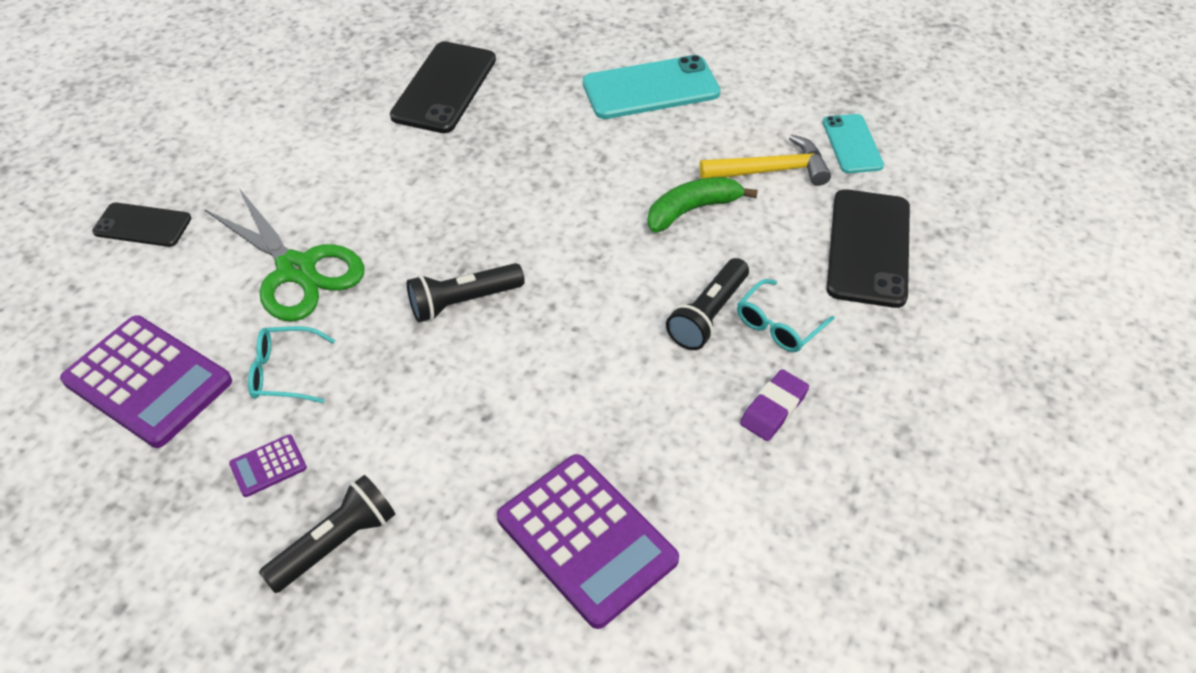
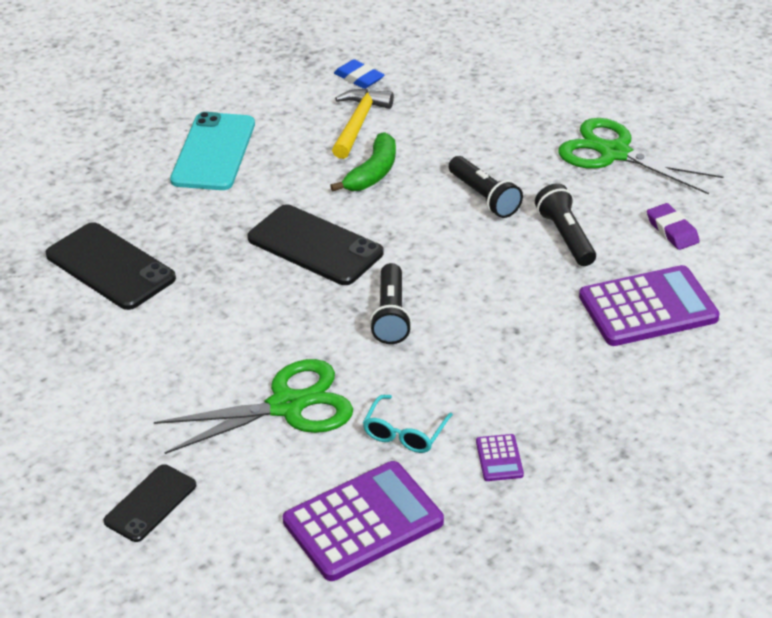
camera: 65 degrees left, 10 degrees down
(335, 543) = (592, 433): black flashlight -> black flashlight (565, 237)
(692, 210) = (373, 173): green banana -> green banana turned 150 degrees counterclockwise
(773, 409) = (585, 194): purple eraser -> purple eraser (672, 230)
(778, 325) = (513, 169): turquoise glasses -> none
(852, 144) = (359, 78): turquoise phone -> blue eraser
(868, 248) = (467, 107): black phone -> black phone (315, 246)
(879, 415) = (614, 153): none -> green scissors

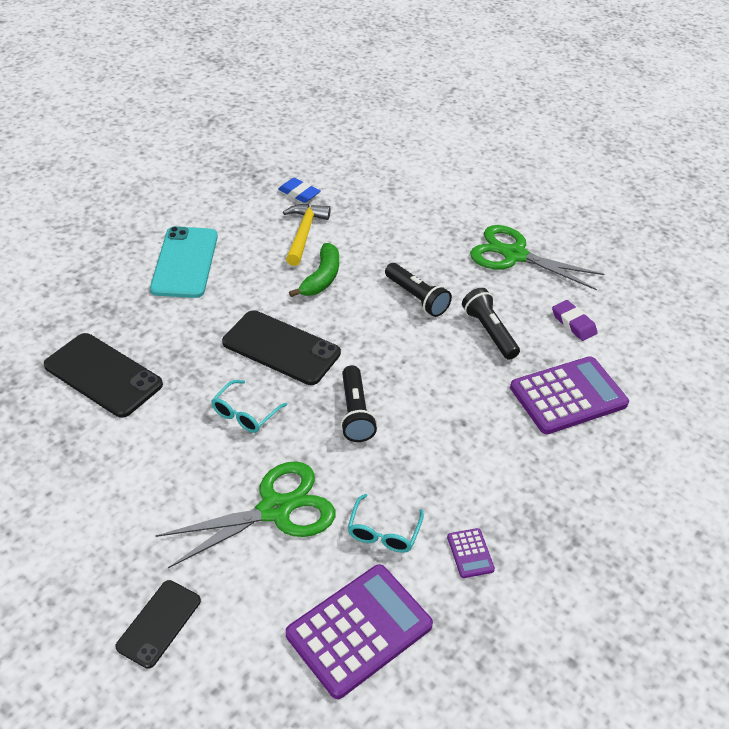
camera: 10 degrees left, 5 degrees up
(265, 311) = (245, 414): none -> turquoise glasses

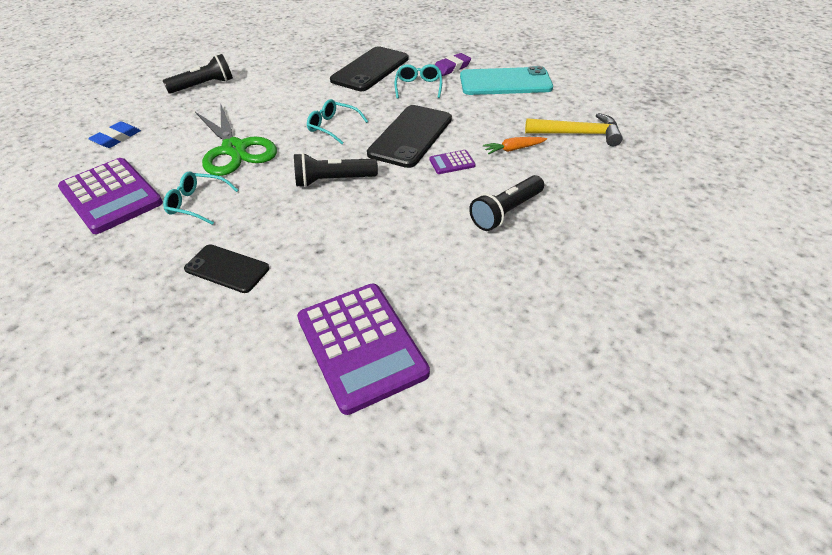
camera: 90 degrees right, 0 degrees up
(159, 623) = (156, 116): black phone -> black phone (227, 268)
(170, 333) = (418, 87): none -> turquoise glasses
(299, 193) = (643, 126): blue eraser -> blue eraser (117, 138)
(321, 278) = (513, 149): green banana -> orange carrot
(470, 553) = (158, 256): purple calculator -> purple calculator (452, 163)
(489, 332) = (464, 271): black flashlight -> black flashlight (203, 86)
(514, 255) = (629, 299): green scissors -> none
(573, 323) = (503, 361): purple eraser -> purple eraser (451, 68)

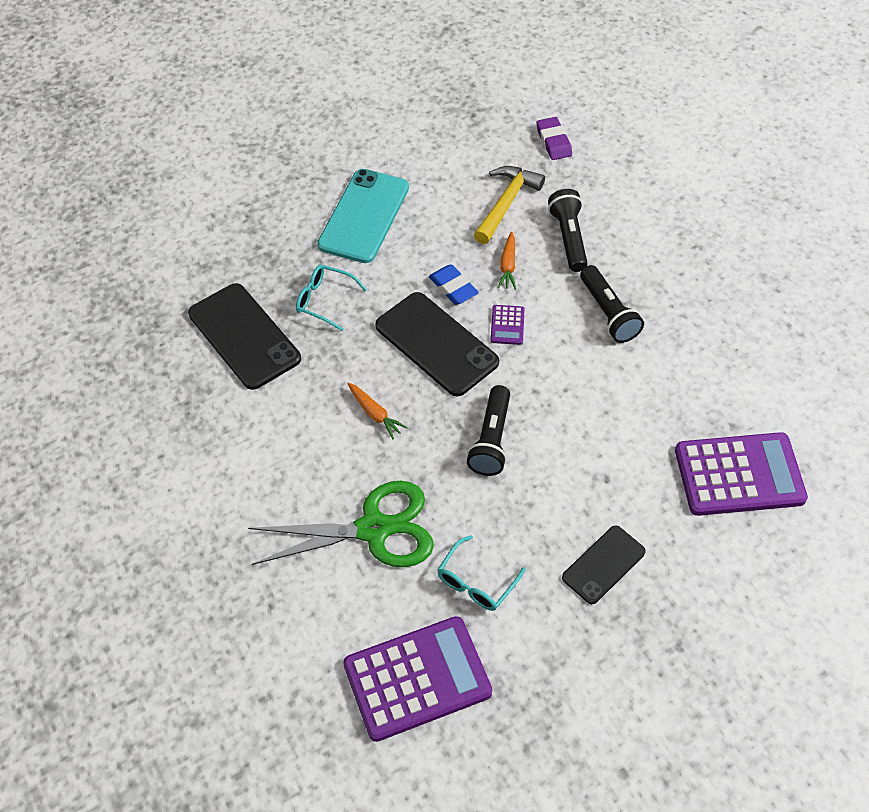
camera: 70 degrees left, 10 degrees up
(117, 138) = (268, 672): blue eraser -> blue eraser (453, 288)
(203, 86) = (167, 547): black flashlight -> black flashlight (568, 238)
(333, 127) = (375, 414): turquoise glasses -> orange carrot
(451, 68) = (295, 252): purple eraser -> purple eraser (553, 142)

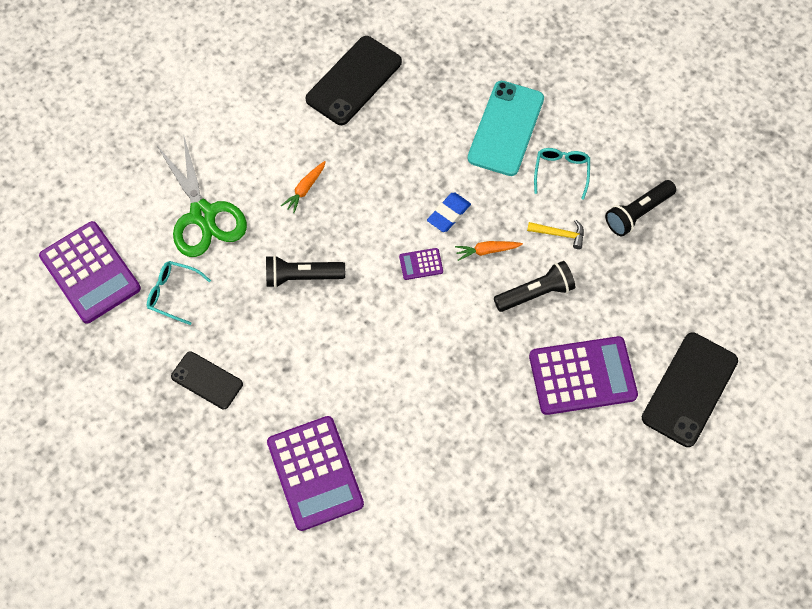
camera: 75 degrees right, 10 degrees up
(324, 300) = (406, 124): turquoise glasses -> turquoise glasses (561, 172)
(364, 216) = (506, 128): turquoise phone -> turquoise phone turned 75 degrees counterclockwise
(436, 344) = (385, 215): black phone -> black phone (689, 389)
(506, 203) = (559, 234): yellow hammer -> yellow hammer, size x0.60
(553, 142) = (653, 258): purple eraser -> none
(608, 313) = (459, 341): black flashlight -> black flashlight (637, 213)
(668, 224) = (582, 376): none -> purple calculator

